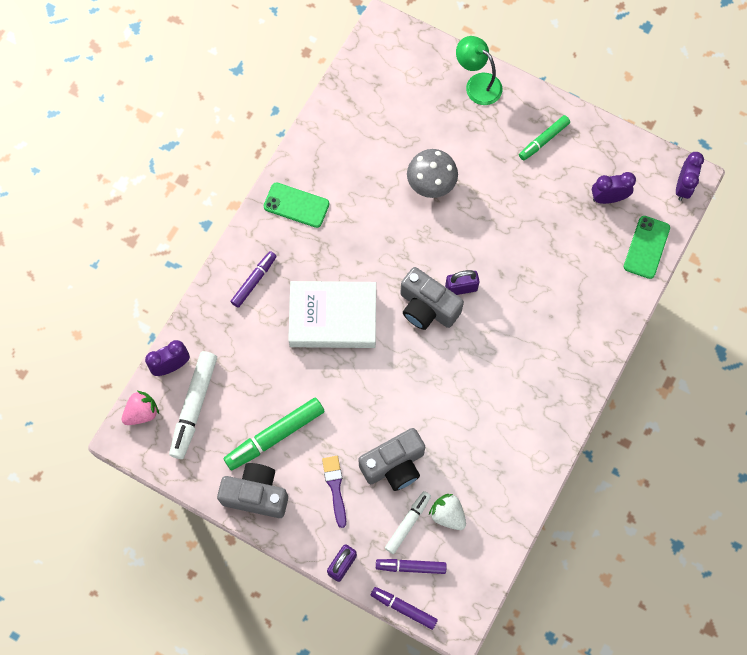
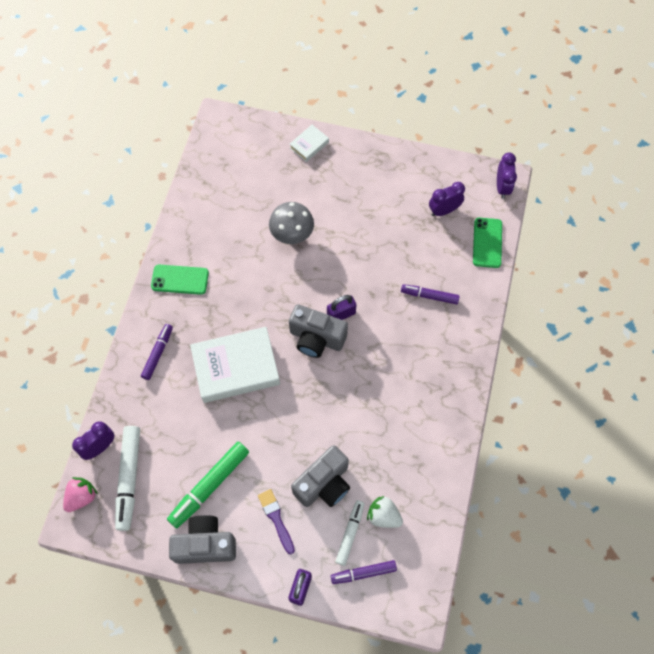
camera: 15 degrees left, 5 degrees down
(403, 608) = (367, 614): purple marker -> purple marker (429, 296)
(477, 84) = (309, 145): green lamp -> white book
(543, 140) = (377, 177): green marker -> none

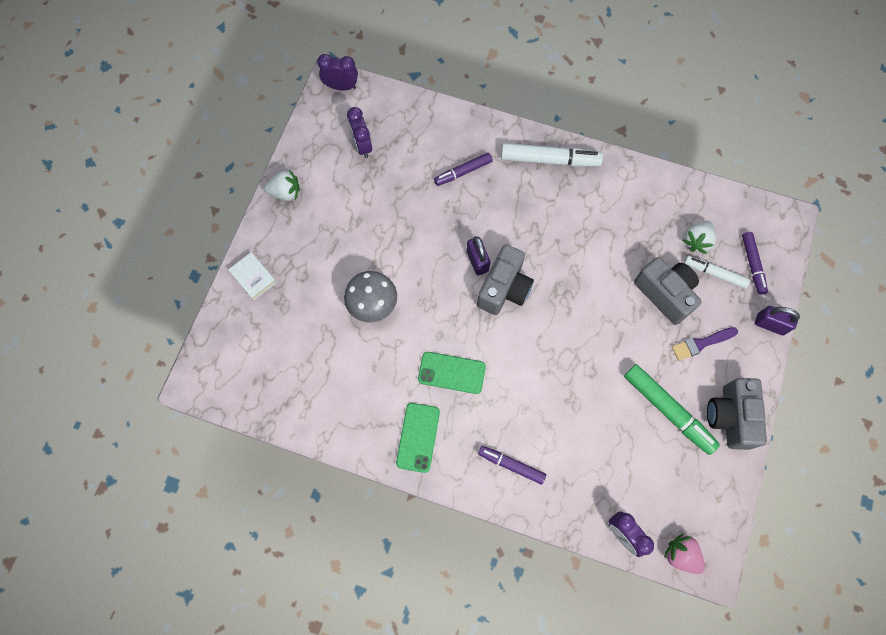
camera: 85 degrees left, 5 degrees up
(129, 479) = (660, 499): white marker -> white marker (549, 159)
(236, 367) = (533, 376): white book -> none
(389, 157) = (285, 192): none -> white strawberry
(429, 296) = (463, 172): purple marker -> purple marker turned 45 degrees clockwise
(487, 243) = (406, 110): green phone -> green phone (451, 372)

